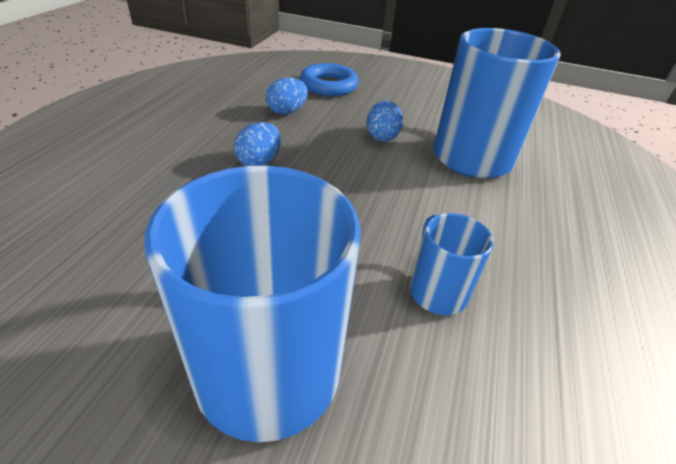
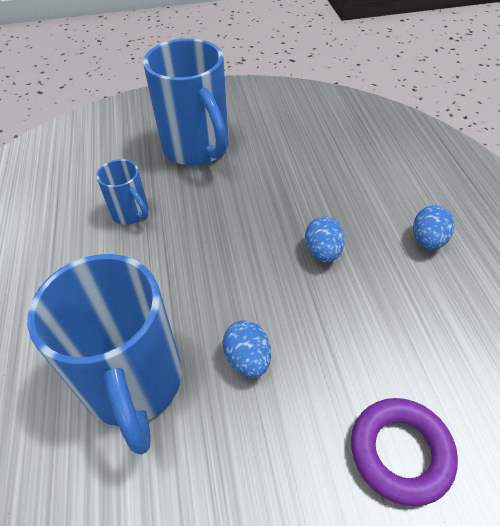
camera: 155 degrees right, 10 degrees up
(287, 111) = (380, 342): blue egg -> blue egg (427, 240)
(329, 85) = (400, 452): blue ring -> purple ring

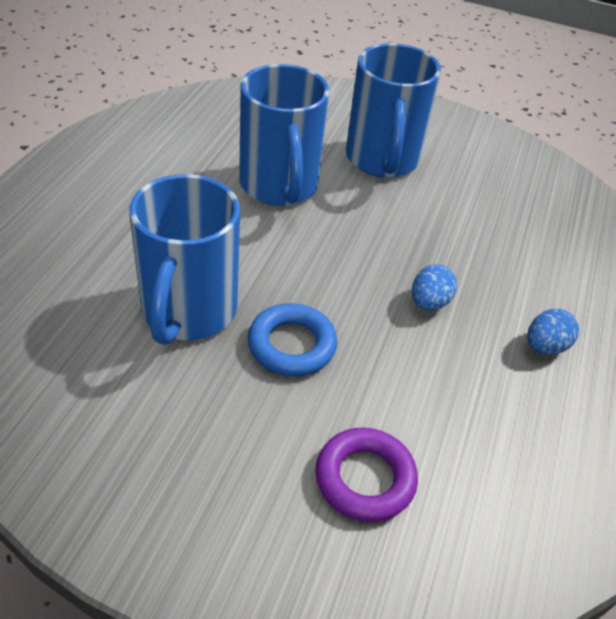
camera: 25 degrees right, 5 degrees down
(131, 213) = (279, 186): blue mug -> blue mug, size x2.01
(248, 359) = (291, 345): blue egg -> blue ring

